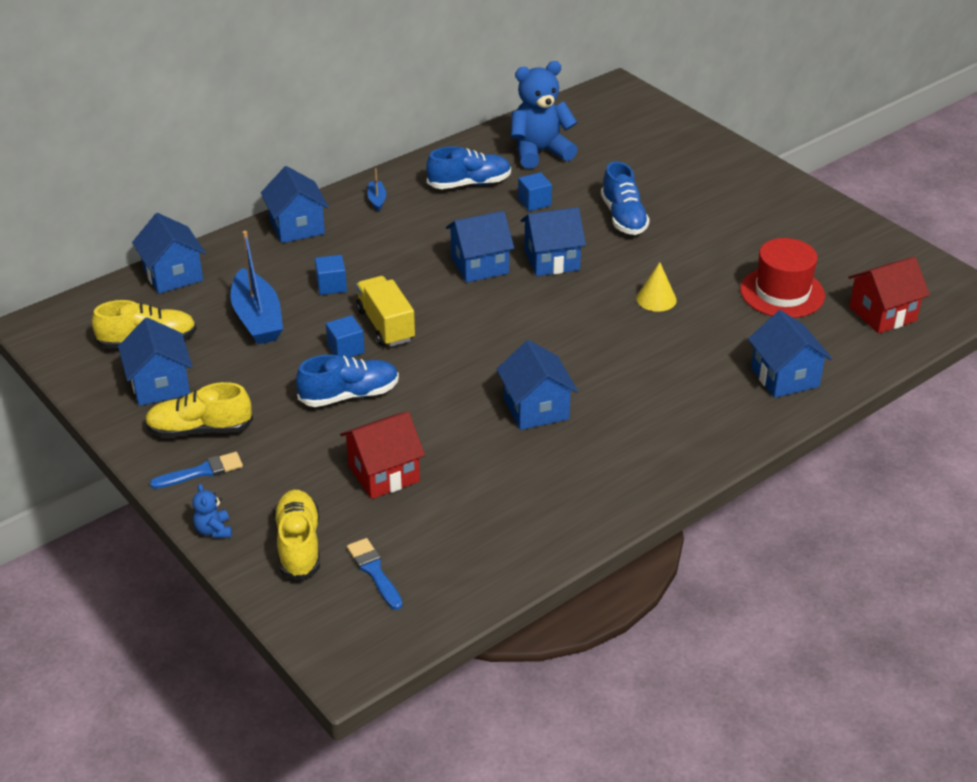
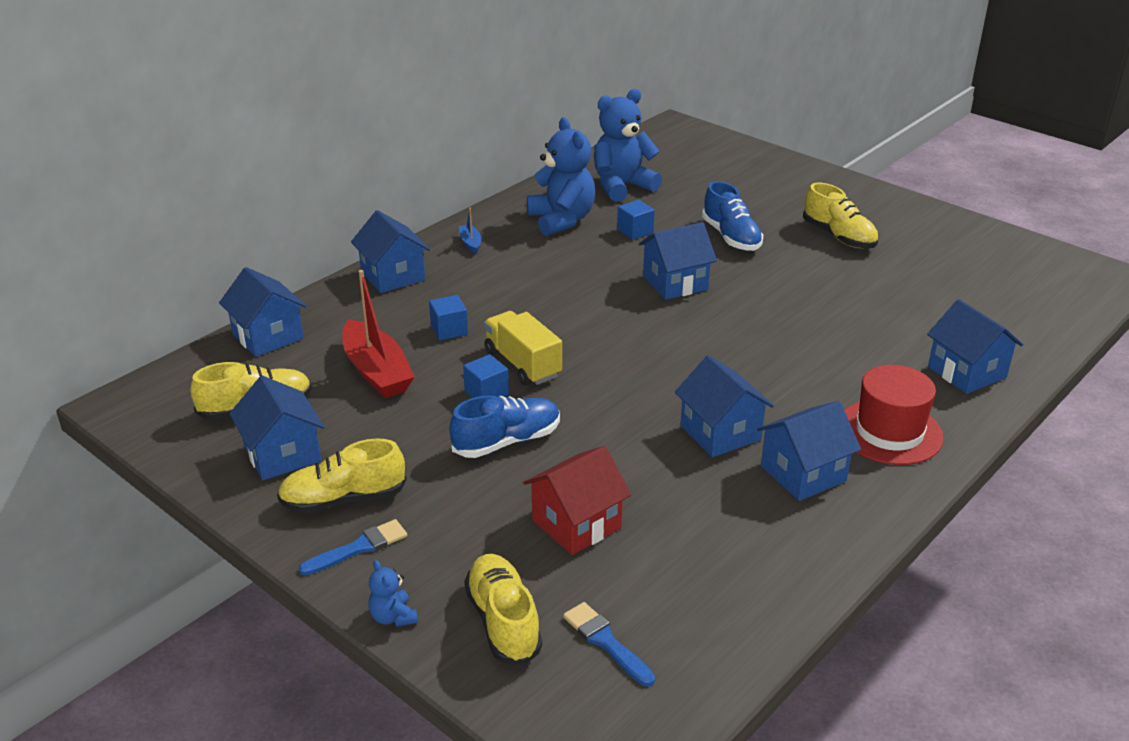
camera: 10 degrees left, 5 degrees down
(257, 319) = (377, 371): blue boat -> red boat
(469, 184) = (562, 220): blue shoe -> blue teddy bear
(479, 265) = (602, 295): blue house -> blue house (803, 474)
(656, 299) = (799, 309): yellow cone -> none
(728, 227) = (839, 237): none -> yellow shoe
(782, 292) = (922, 291): red hat -> red hat (889, 432)
(882, 314) = (1031, 301): red house -> none

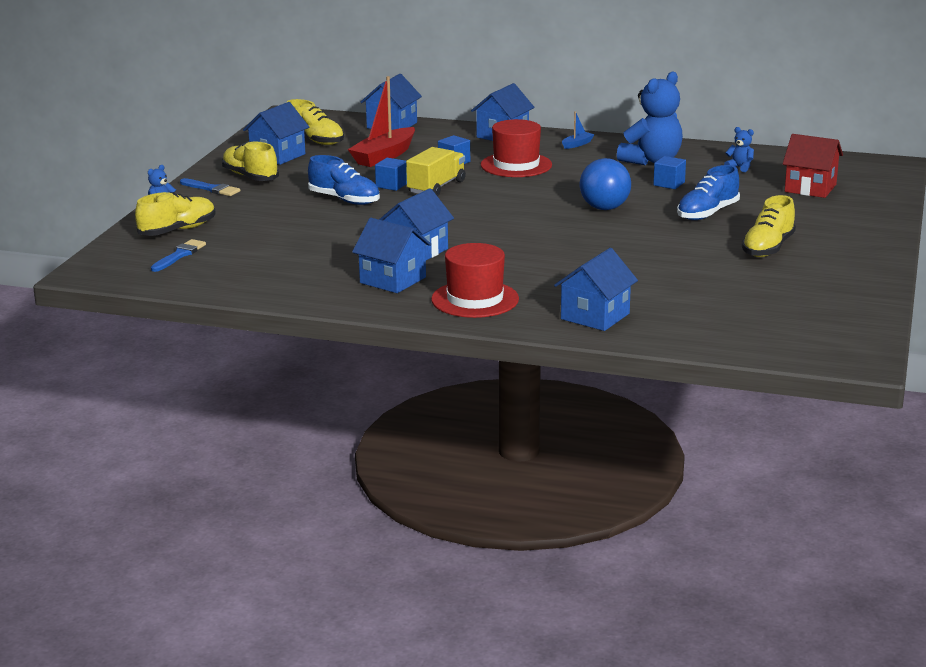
camera: 65 degrees right, 10 degrees down
(499, 295) = (516, 165): none -> red hat
(576, 524) = (278, 231): red house -> red house (810, 188)
(622, 186) = (740, 167): blue teddy bear -> blue teddy bear, size x0.44
(675, 283) = (604, 208): blue house -> blue ball

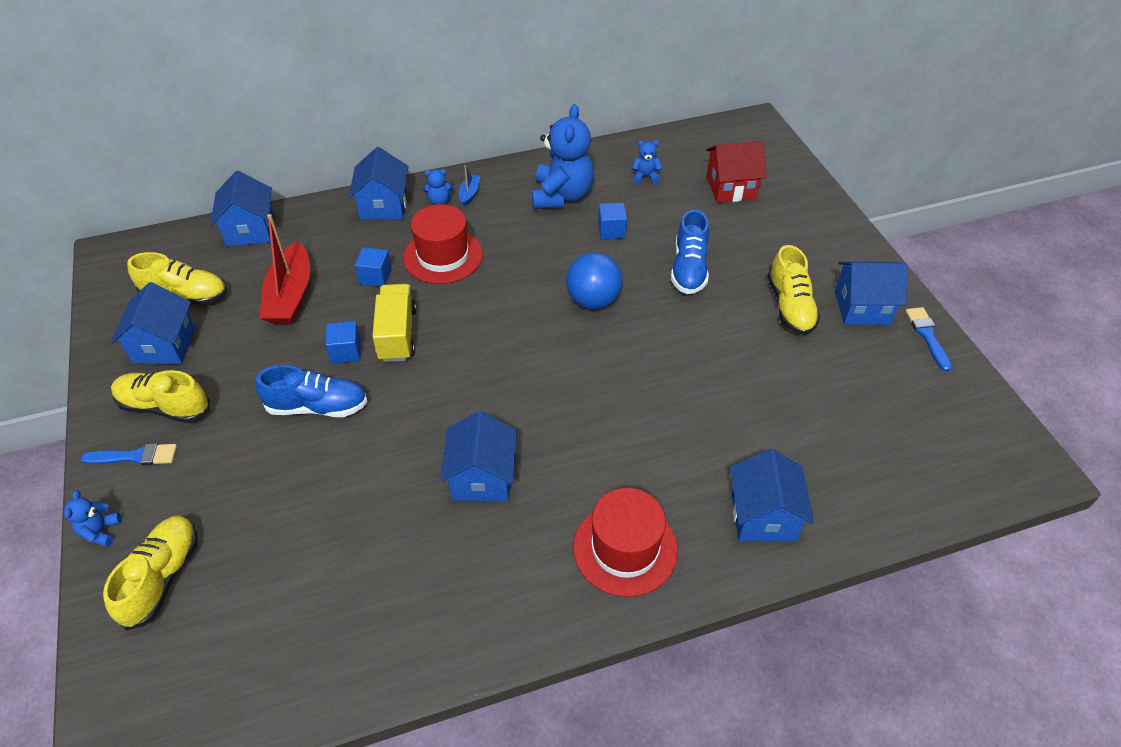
camera: 35 degrees left, 25 degrees up
(179, 255) = (209, 638): blue brush -> blue brush (927, 336)
(393, 280) = (508, 555): blue house -> blue house (862, 307)
(548, 142) = (439, 201): none -> blue teddy bear

